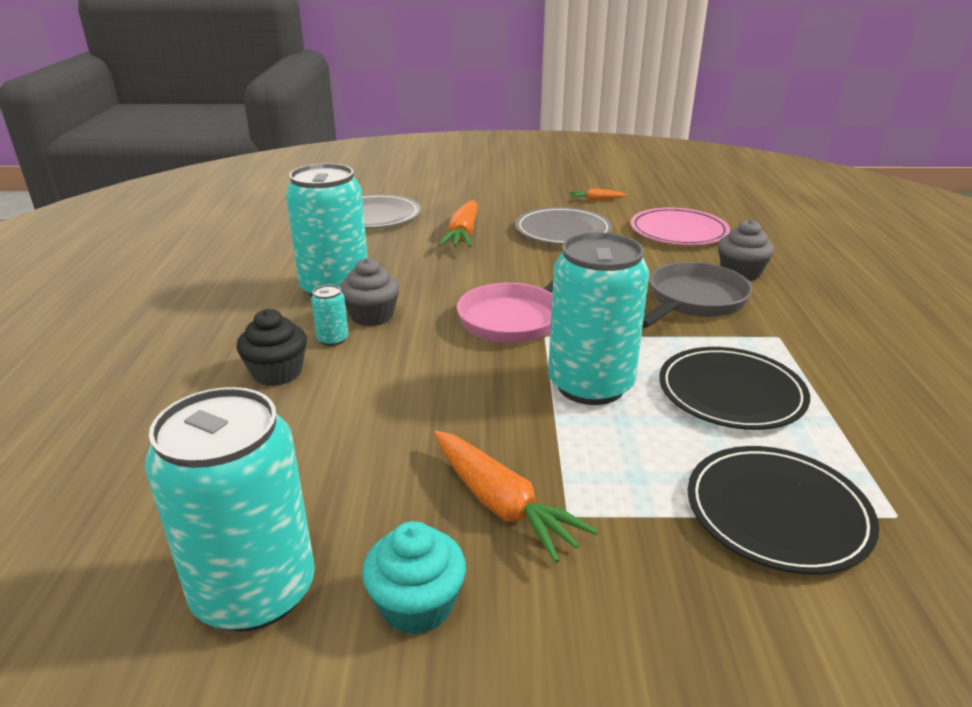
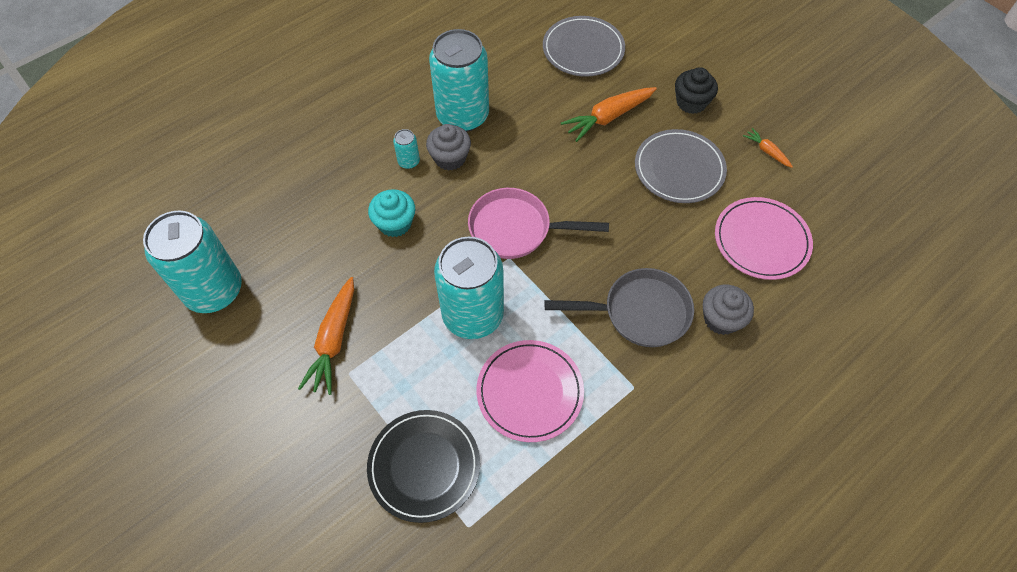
camera: 50 degrees right, 30 degrees up
(277, 373) = (356, 166): black cupcake -> black cupcake (691, 102)
(417, 605) = (248, 352): turquoise cupcake -> turquoise cupcake (395, 223)
(731, 393) = (530, 392): black plate -> pink plate

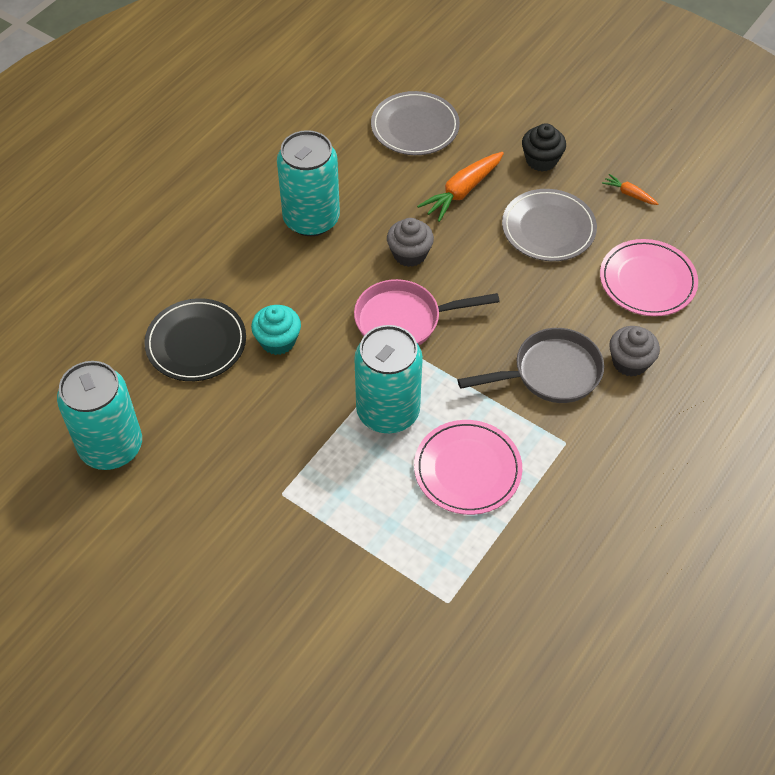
camera: 15 degrees left, 5 degrees down
(334, 340) = (255, 466): orange carrot -> none
(408, 161) = (270, 276): turquoise can -> none
(424, 466) = (387, 560): black plate -> black plate (196, 343)
(450, 158) = (312, 264): grey cupcake -> grey cupcake (409, 254)

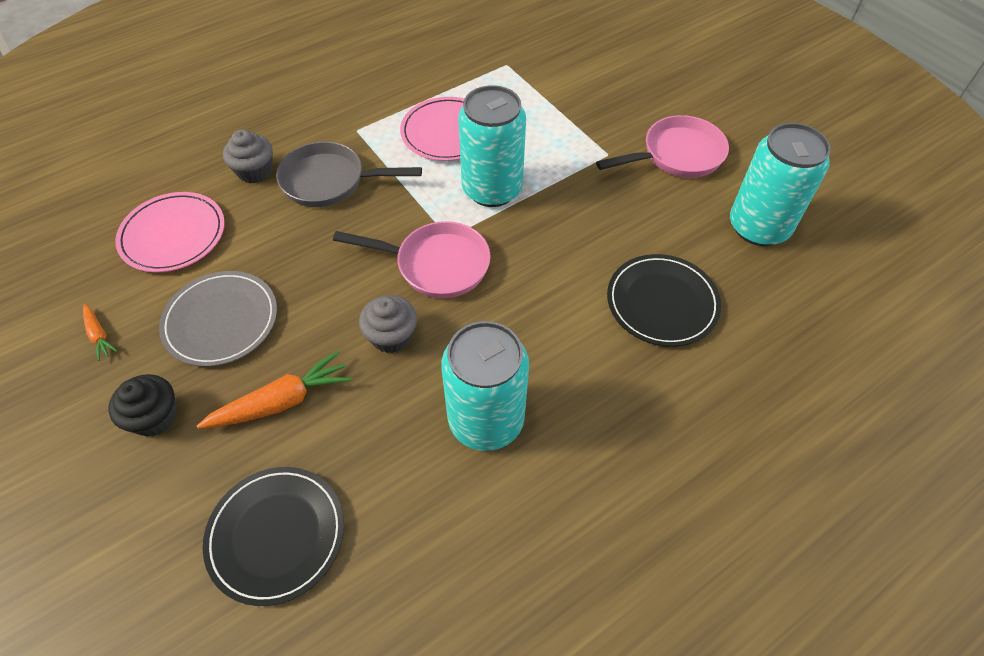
camera: 160 degrees left, 0 degrees up
(205, 515) = (677, 155): none -> pink pan
(278, 341) = (574, 280): turquoise cupcake -> none
(415, 127) = (276, 535): grey plate -> black plate

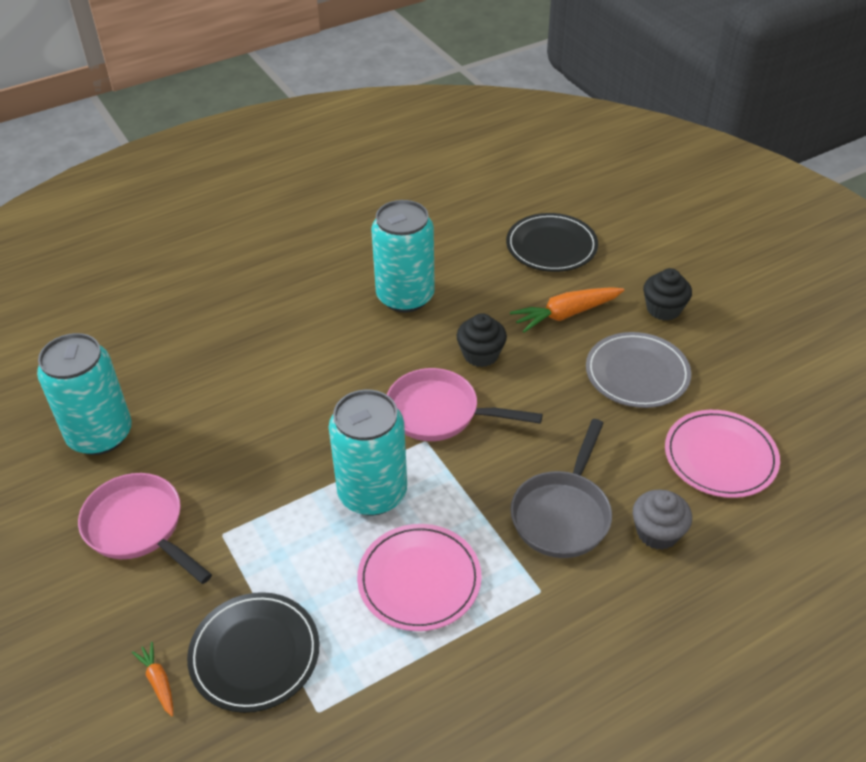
camera: 175 degrees left, 10 degrees down
(99, 335) = (743, 367): orange carrot -> orange carrot (158, 682)
(330, 181) = (562, 514): grey pan -> grey pan turned 105 degrees clockwise
(391, 336) = (481, 354): grey cupcake -> black cupcake
(662, 302) = (233, 370): black plate -> black plate (255, 654)
(677, 155) = (139, 528): pink pan -> pink pan turned 60 degrees clockwise

